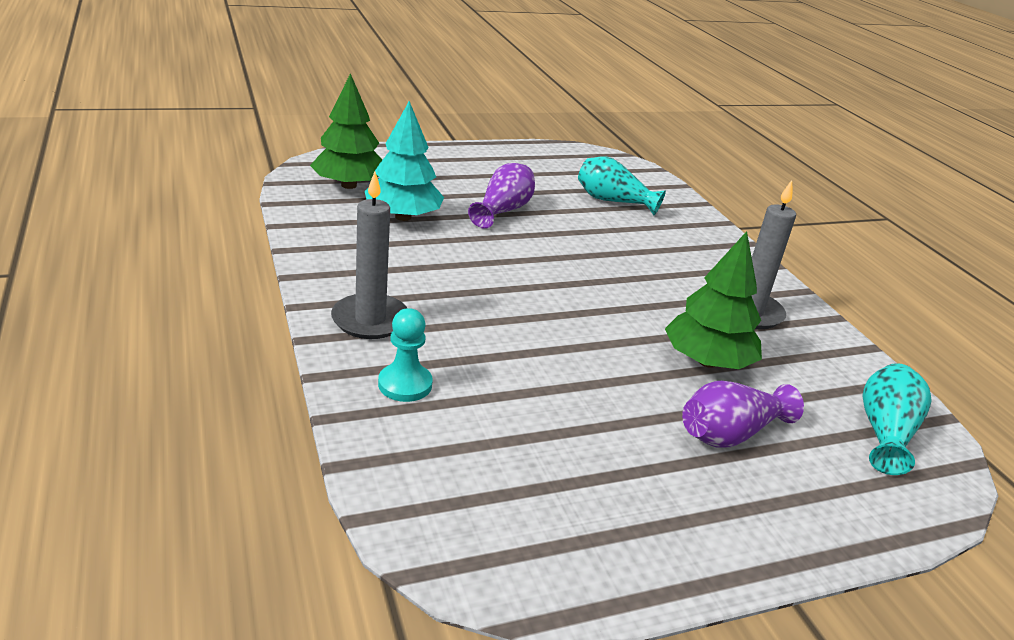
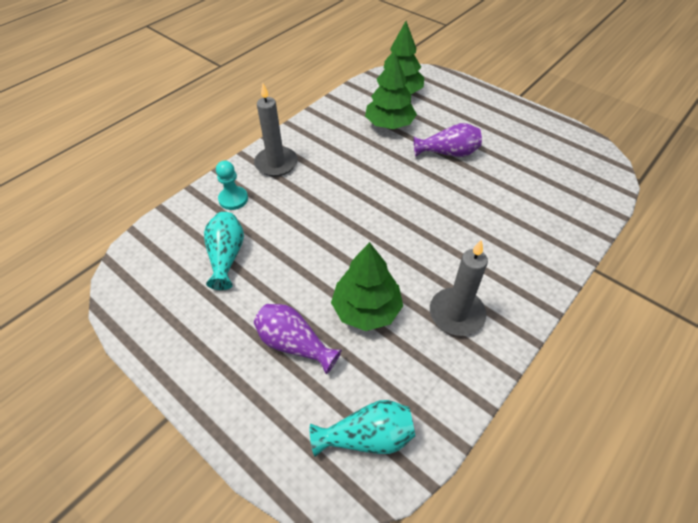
camera: 65 degrees right, 20 degrees up
(403, 217) = (389, 124): turquoise tree -> green tree
(613, 201) = (533, 191): turquoise vase -> turquoise vase (226, 256)

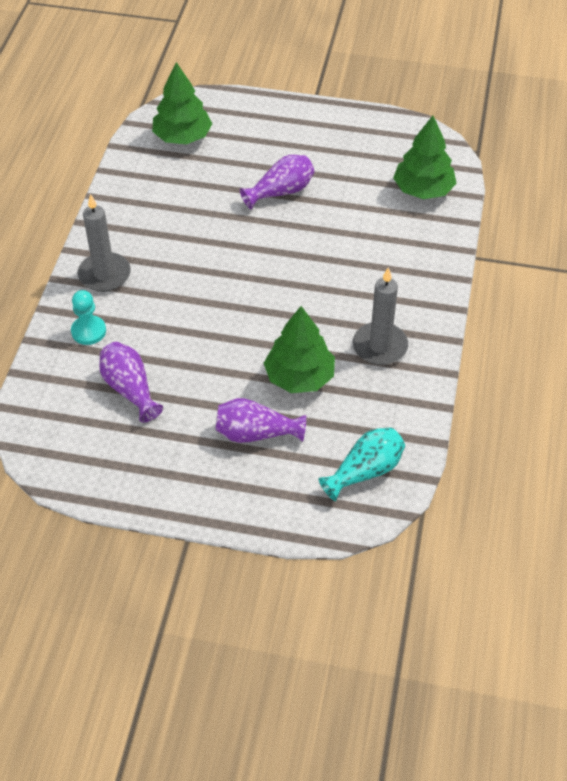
camera: 30 degrees left, 0 degrees up
(226, 256) = (130, 389): turquoise vase -> purple vase
(389, 124) = (197, 182): green tree -> green tree (423, 190)

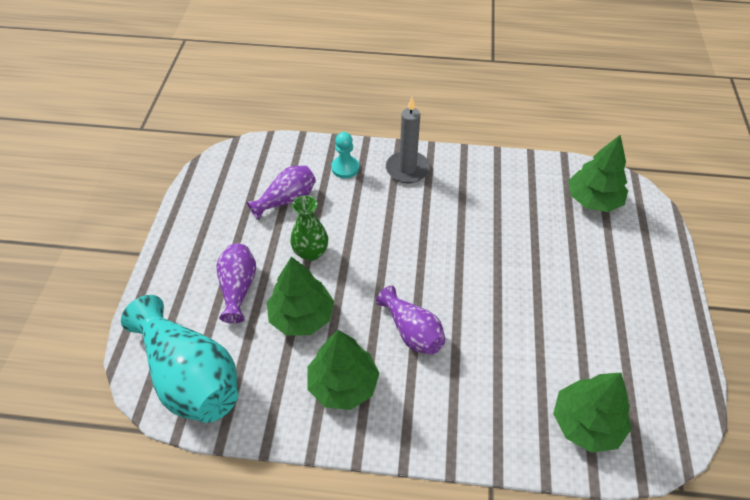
camera: 85 degrees right, 0 degrees up
(215, 367) = (311, 252): none -> green vase
(281, 192) = (541, 284): purple vase -> purple vase (412, 332)
(365, 471) = (190, 377): turquoise vase -> turquoise vase, size x1.76
(380, 346) = (343, 384): grey candle -> green tree

